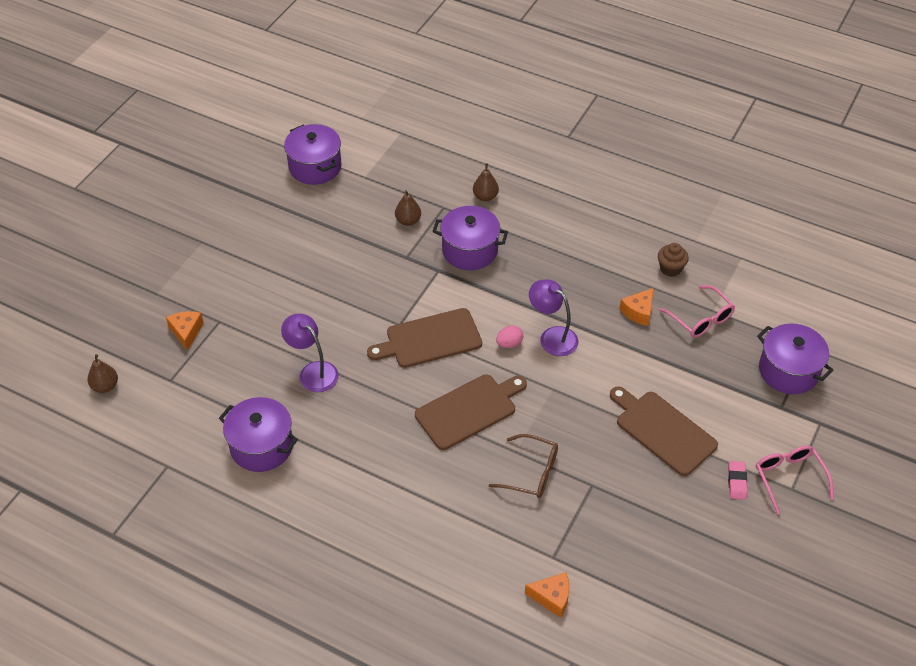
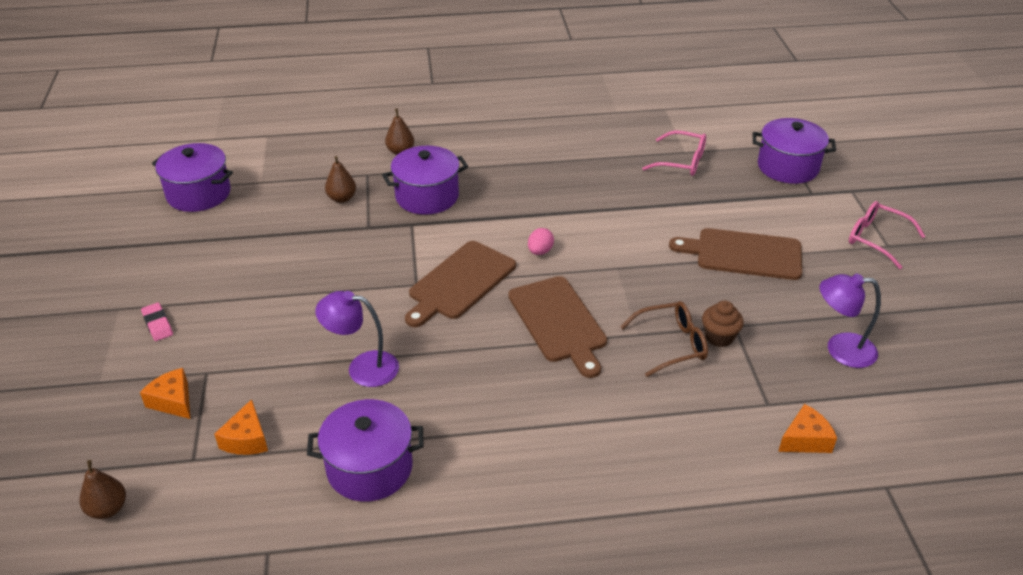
camera: 35 degrees left, 10 degrees down
(469, 410) = (558, 322): brown cutting board -> brown cutting board turned 135 degrees clockwise
(552, 337) = (573, 229): purple lamp -> purple lamp (840, 349)
(638, 312) = (626, 178): orange cheese -> orange cheese (246, 439)
(670, 268) = (618, 138): brown cupcake -> brown cupcake (719, 337)
(737, 482) = (843, 262): pink eraser -> pink eraser (157, 324)

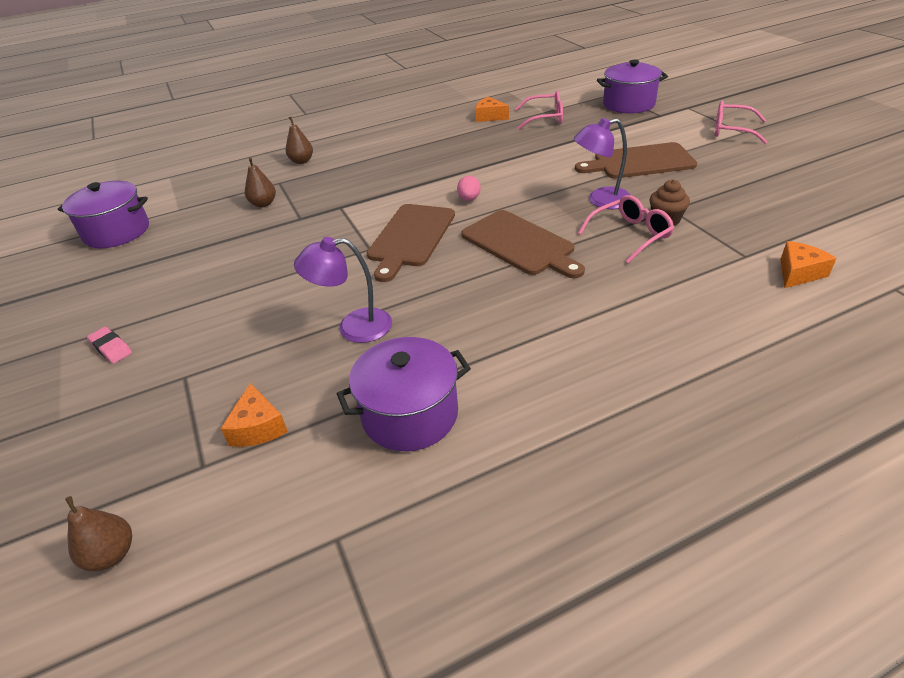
camera: 15 degrees left, 0 degrees up
(173, 401) = (155, 414): orange cheese -> orange cheese (489, 117)
(427, 196) = (343, 185): purple pot -> none
(672, 344) = (630, 235): brown glasses -> pink glasses
(840, 349) = (769, 204): purple lamp -> purple lamp (600, 200)

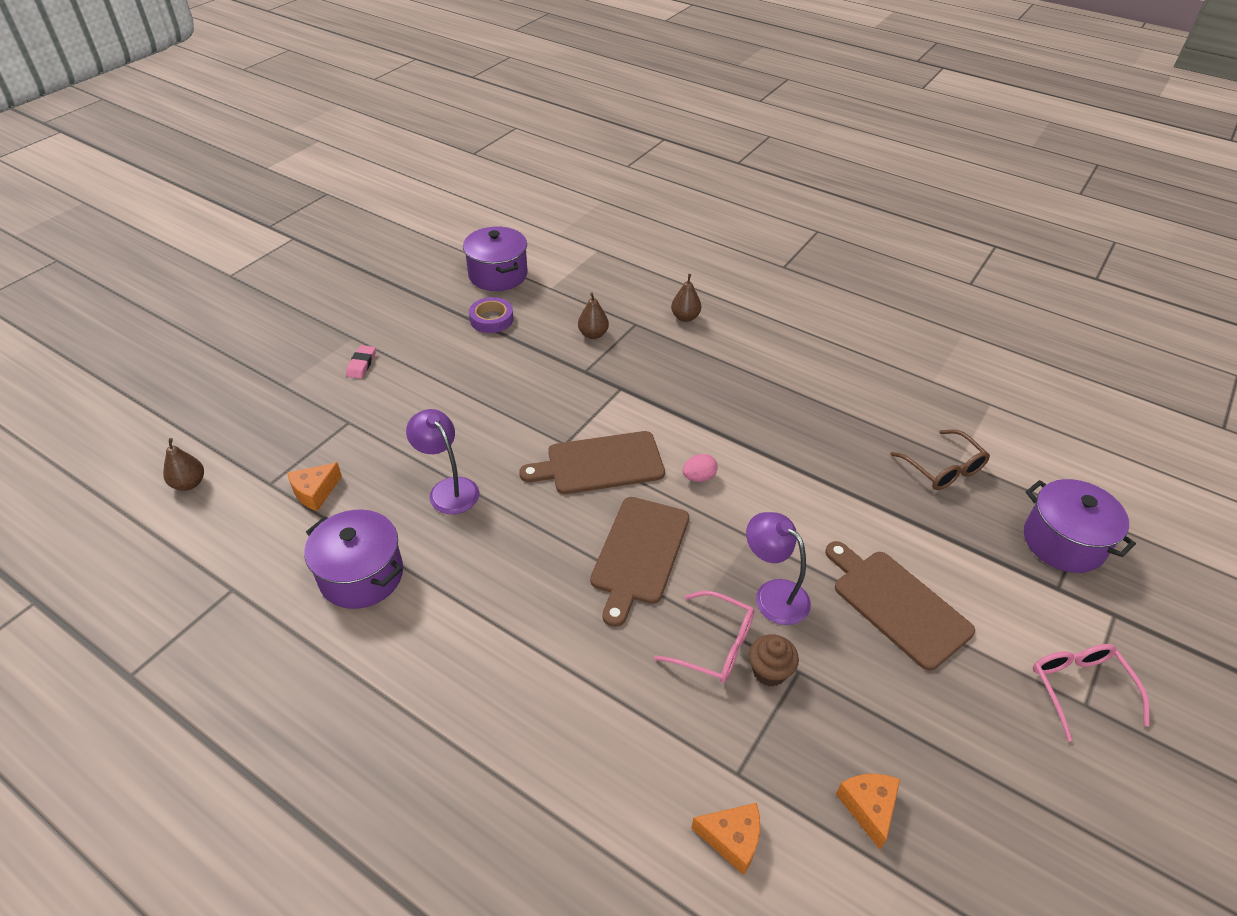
camera: 55 degrees right, 5 degrees up
(169, 249) = (491, 319): none -> purple tape
(489, 117) = (902, 416): orange cheese -> orange cheese (868, 807)
(545, 118) = (943, 469): pink glasses -> brown glasses

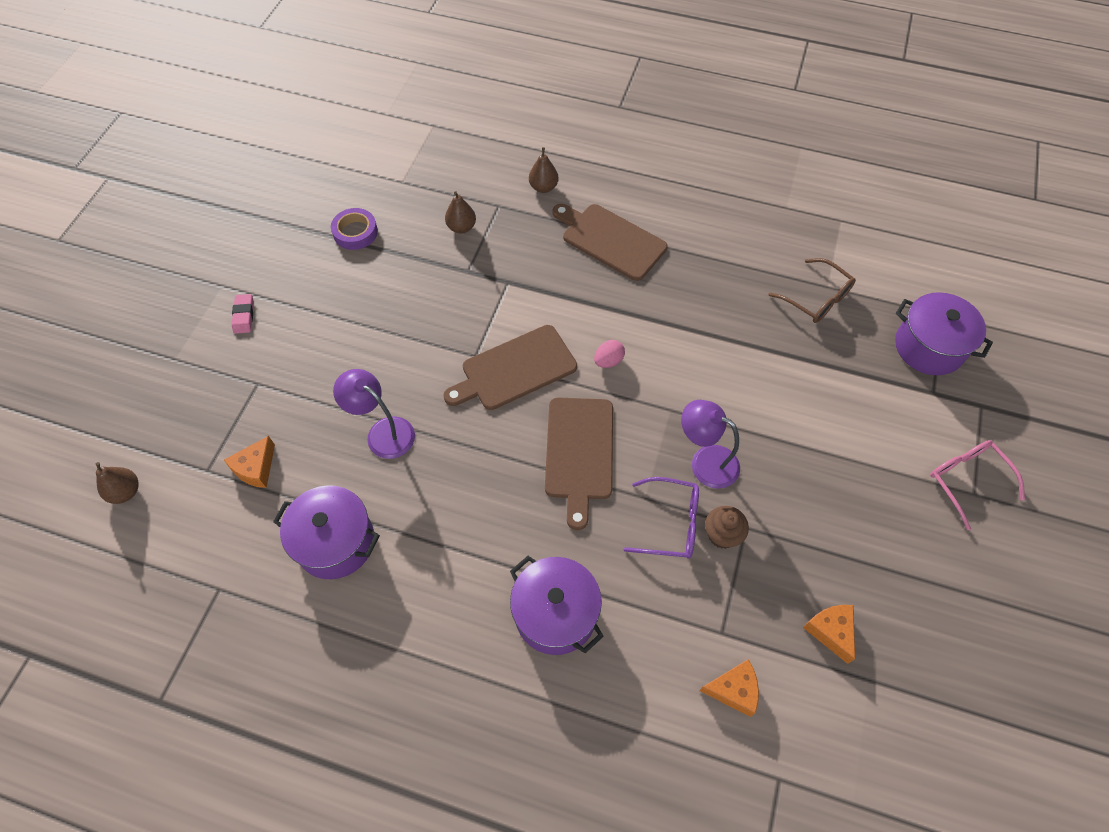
camera: 15 degrees left, 15 degrees up
(498, 275) = (342, 177): purple pot -> purple pot (555, 614)
(715, 646) = (671, 523): pink glasses -> purple glasses
(897, 604) = (809, 443): brown cutting board -> brown cutting board (610, 240)

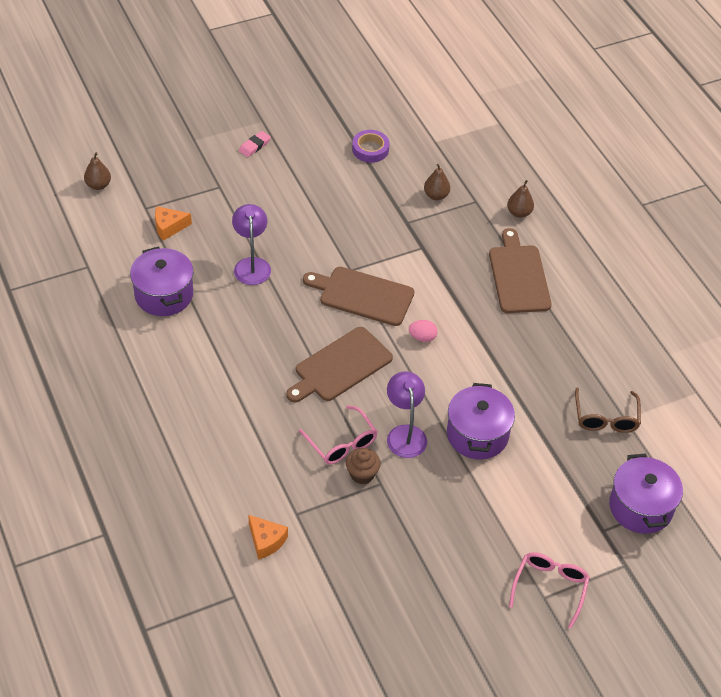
camera: 45 degrees right, 10 degrees down
(555, 614) = (225, 424): purple pot -> purple pot (477, 434)
(671, 523) = (342, 443): purple glasses -> pink glasses
(830, 631) = (355, 570): orange cheese -> none

